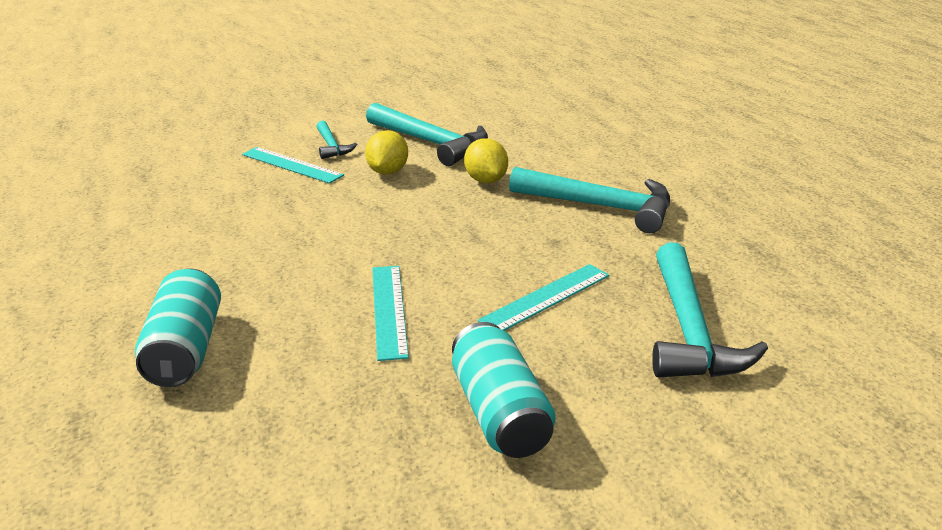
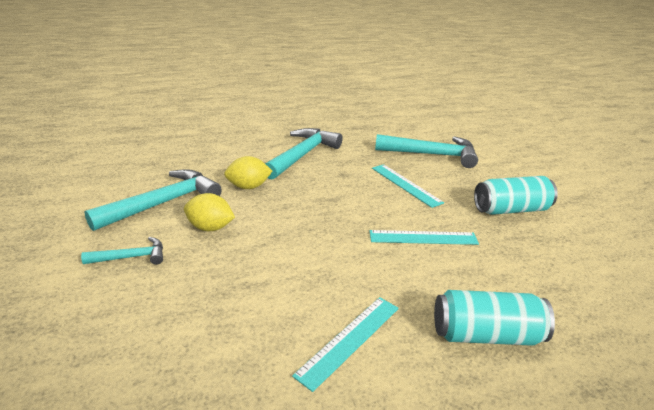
camera: 85 degrees left, 0 degrees up
(291, 165) = (161, 284): turquoise ruler -> turquoise ruler (349, 340)

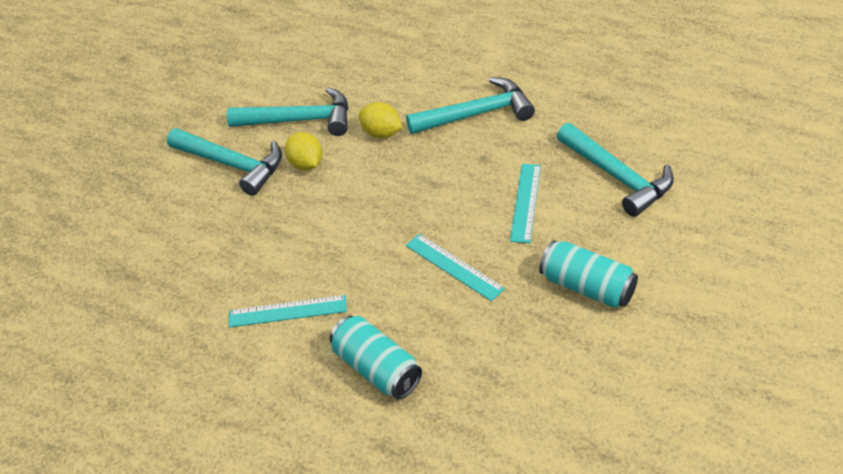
camera: 50 degrees right, 15 degrees up
(131, 257) = (232, 165): turquoise hammer -> turquoise hammer, size x1.93

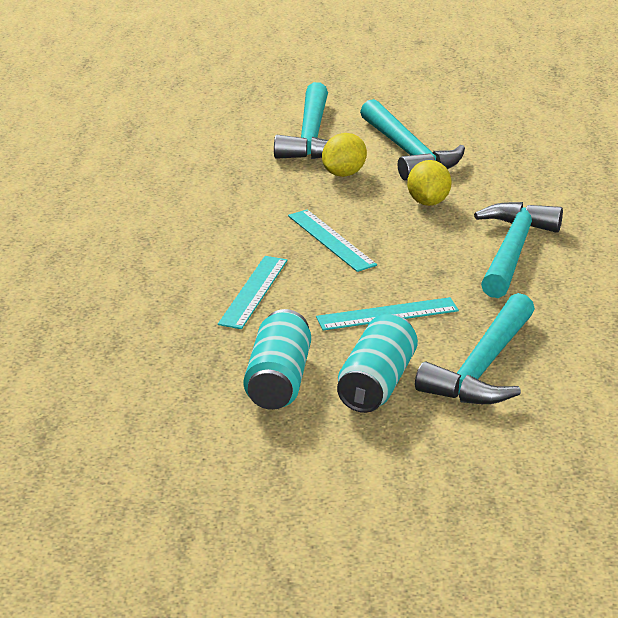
camera: 60 degrees right, 15 degrees down
(287, 311) = (133, 217): turquoise ruler -> turquoise ruler (331, 240)
(377, 369) = (87, 281): turquoise can -> turquoise can (376, 384)
(476, 114) = (513, 251): turquoise hammer -> turquoise hammer turned 120 degrees counterclockwise

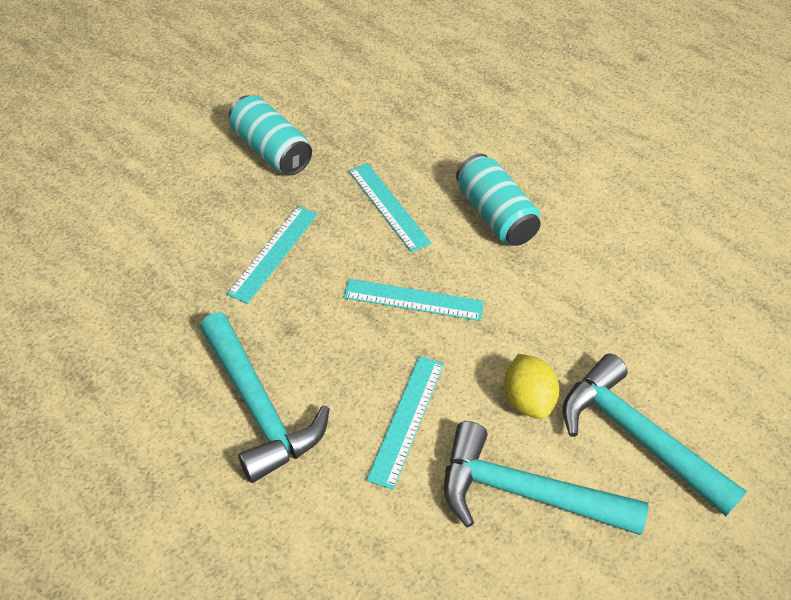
camera: 130 degrees right, 20 degrees up
(376, 384) = (208, 189): turquoise can -> turquoise can (495, 215)
(428, 202) = (406, 419): yellow lemon -> turquoise ruler
(482, 367) = (152, 251): turquoise hammer -> none

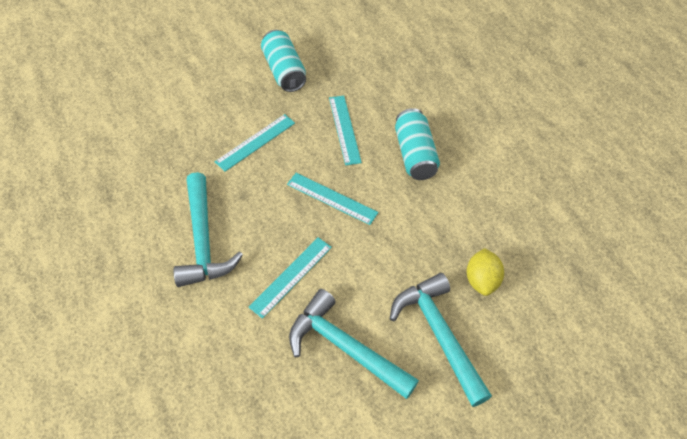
camera: 20 degrees right, 5 degrees up
(527, 400) = (376, 287): yellow lemon -> yellow lemon (481, 280)

